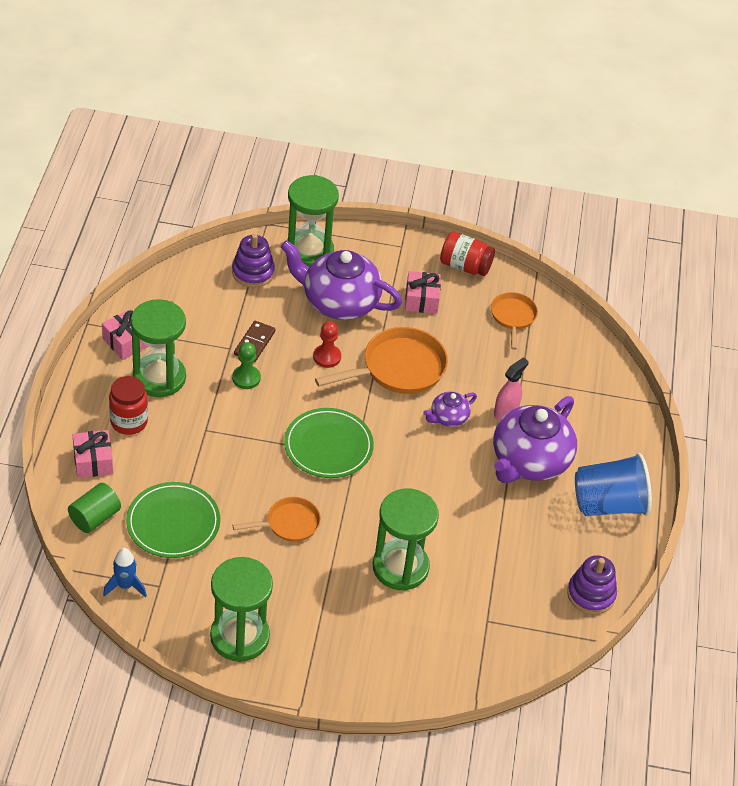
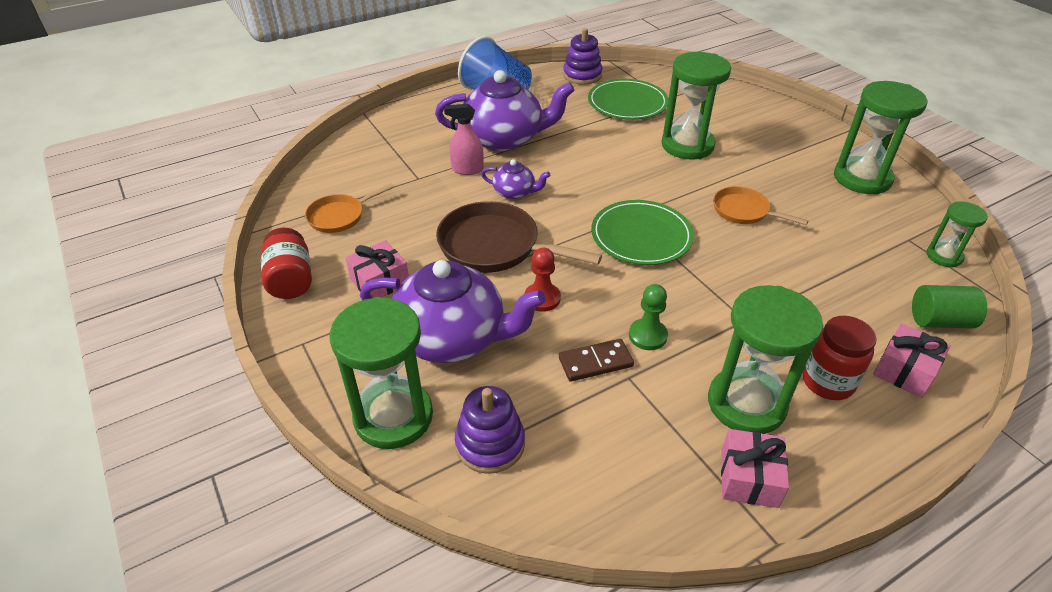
camera: 125 degrees left, 5 degrees down
(125, 586) = (944, 256): blue rocket -> green hourglass
(173, 523) = (855, 271): green plate -> green plate (627, 103)
(339, 302) = (452, 337): purple teapot -> purple teapot turned 60 degrees counterclockwise
(398, 368) = (495, 246): orange pan -> brown pan

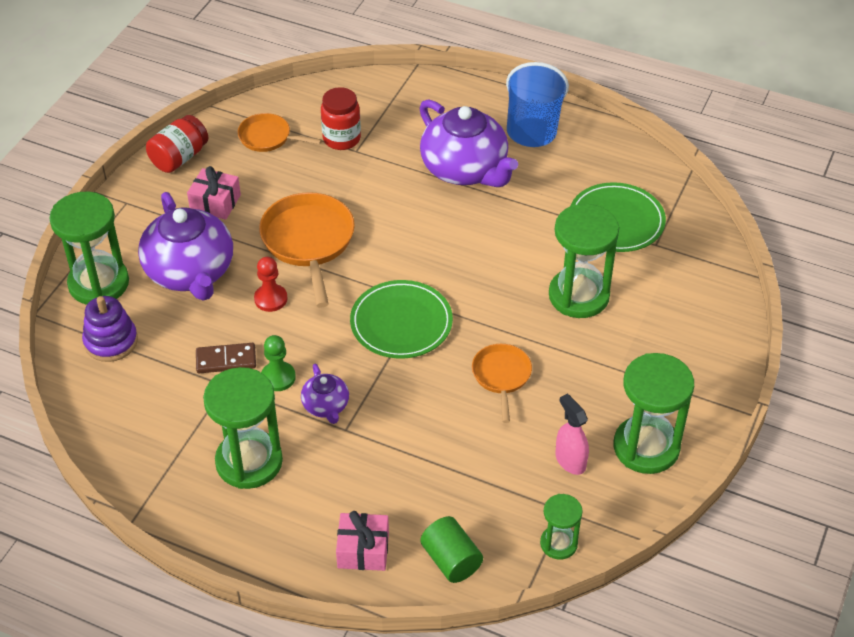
camera: 55 degrees right, 5 degrees up
(467, 169) = (395, 172): pink spray bottle -> pink spray bottle (570, 461)
(495, 246) = (308, 242): brown pan -> orange pan
(515, 192) = (390, 217): purple teapot -> purple teapot (326, 406)
(582, 75) = (637, 164): purple stacking toy -> none
(595, 362) = (226, 360): brown domino -> brown domino turned 45 degrees counterclockwise
(749, 478) = (178, 487): pink gift -> none
(827, 382) = (311, 503): red jar -> red jar (341, 139)

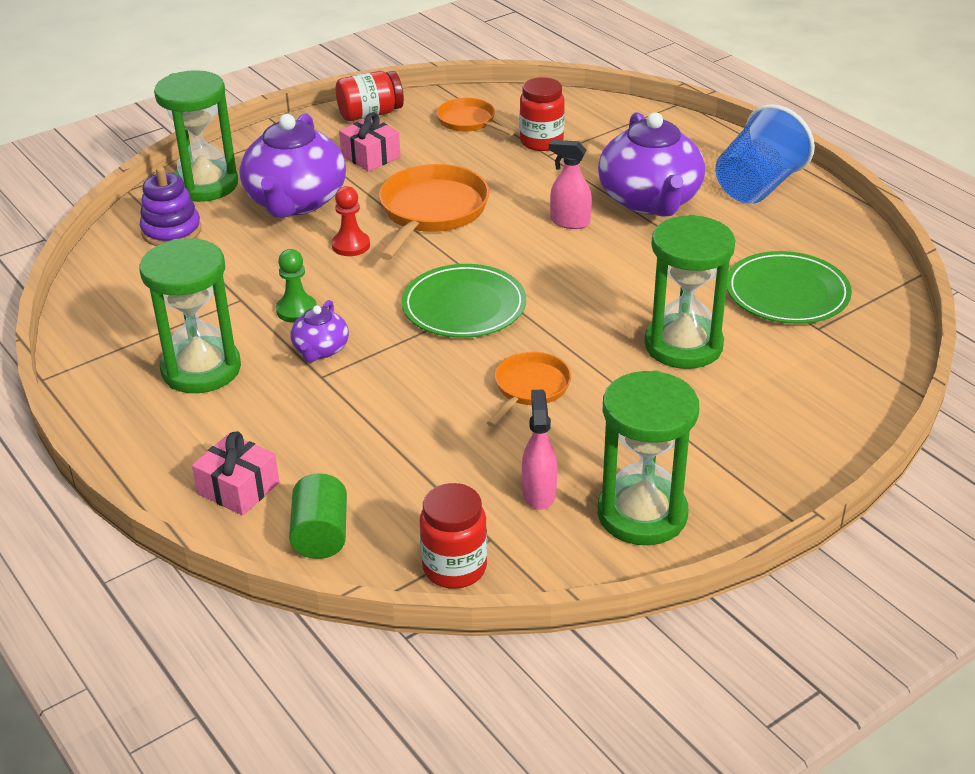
camera: 30 degrees right, 10 degrees down
(226, 360) = (260, 280): brown domino -> none
(421, 212) = (569, 222): none -> pink spray bottle
(558, 543) = (454, 568): green hourglass -> red jar

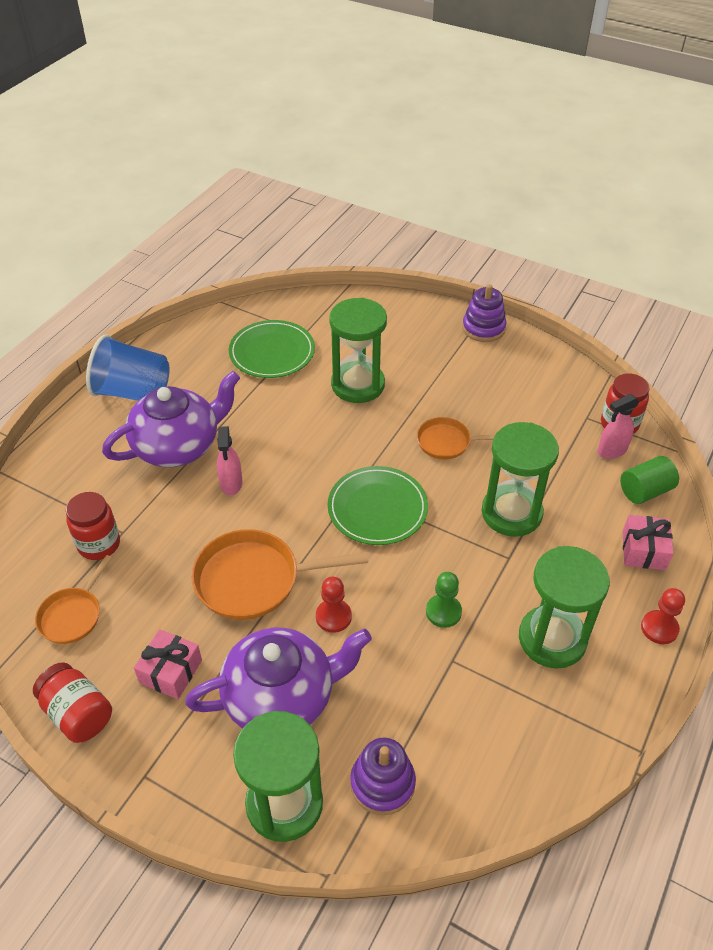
camera: 115 degrees left, 10 degrees up
(138, 452) = (659, 628): none -> red pawn
(320, 350) = (481, 572): purple teapot -> none
(539, 493) = (537, 409): pink spray bottle -> pink spray bottle (611, 451)
(642, 514) = (521, 365): green hourglass -> green hourglass (511, 513)
(752, 505) = (483, 328): none -> purple stacking toy

